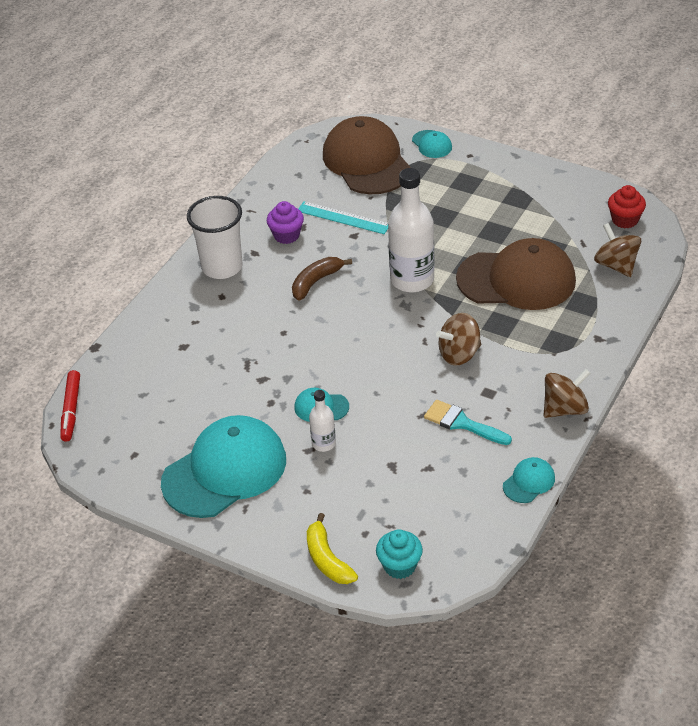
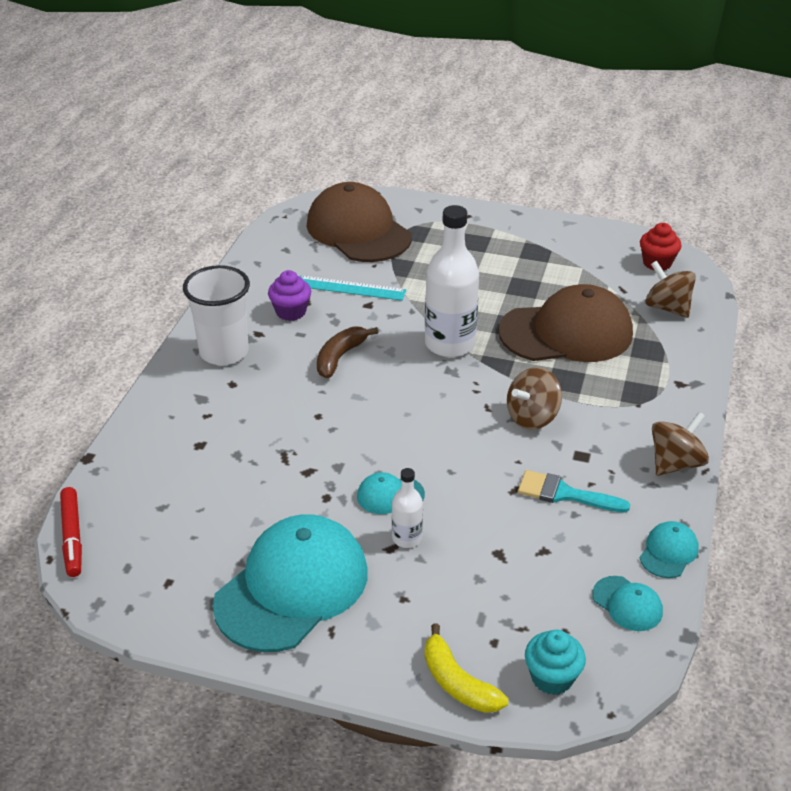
camera: 15 degrees left, 5 degrees down
(432, 144) = (424, 209): turquoise cap -> turquoise cap (627, 604)

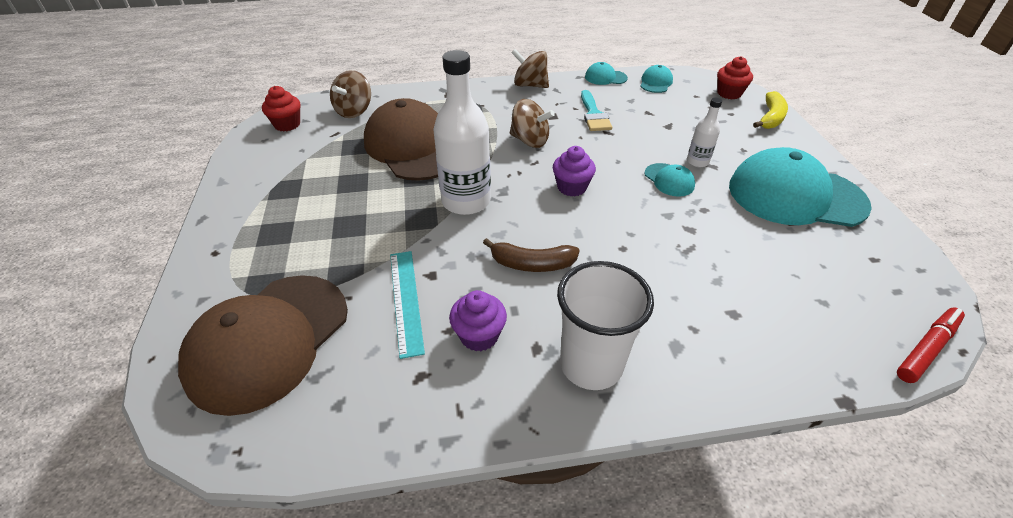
camera: 115 degrees left, 5 degrees up
(426, 417) = (571, 187): none -> purple cupcake
(552, 677) = (729, 93): turquoise cupcake -> red cupcake

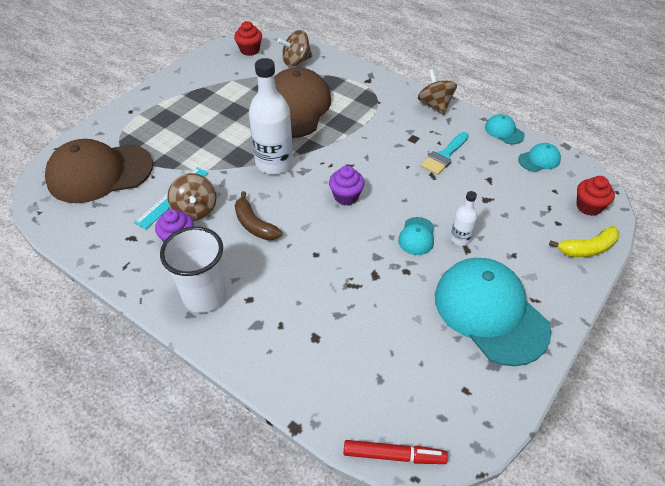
camera: 45 degrees right, 5 degrees up
(530, 141) = (369, 148): brown spinning top -> brown spinning top (195, 210)

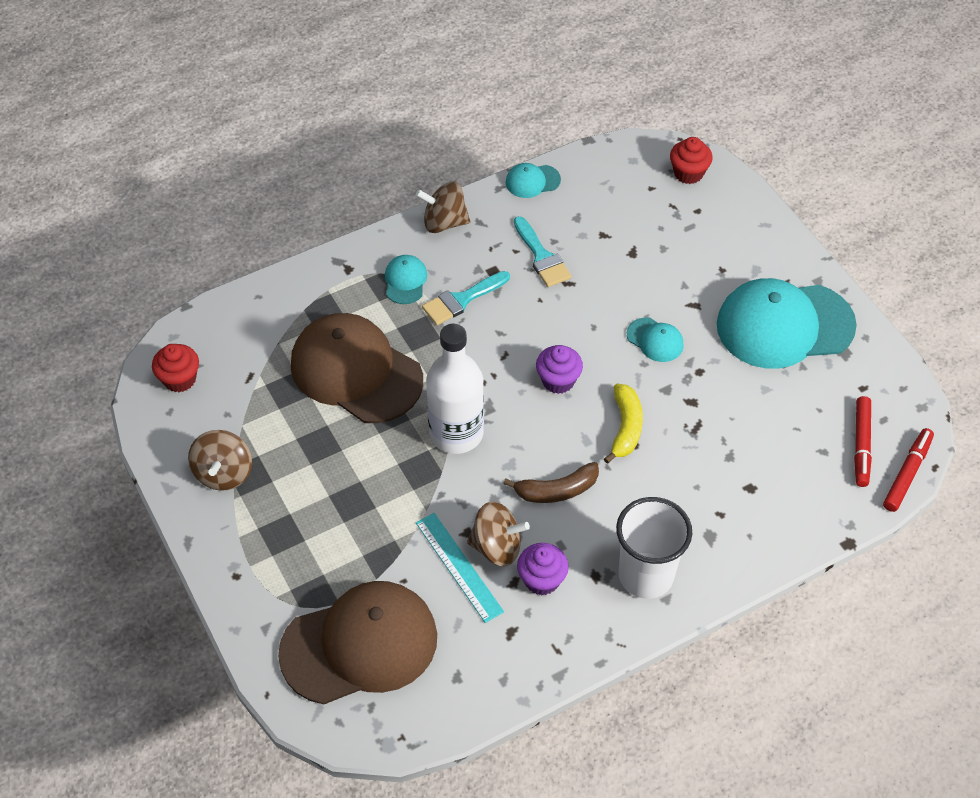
camera: 65 degrees left, 5 degrees up
(99, 173) = (359, 645): brown cap -> brown cap turned 120 degrees counterclockwise
(296, 61) = (248, 332): brown spinning top -> brown spinning top (224, 473)
(380, 132) = (462, 300): none -> turquoise brush
(403, 407) = (861, 445): none -> red marker
(460, 238) = (677, 303): white bottle -> none
(539, 159) = (597, 175): turquoise cap -> turquoise cap (405, 281)
(587, 248) = (742, 206): yellow banana -> yellow banana (625, 428)

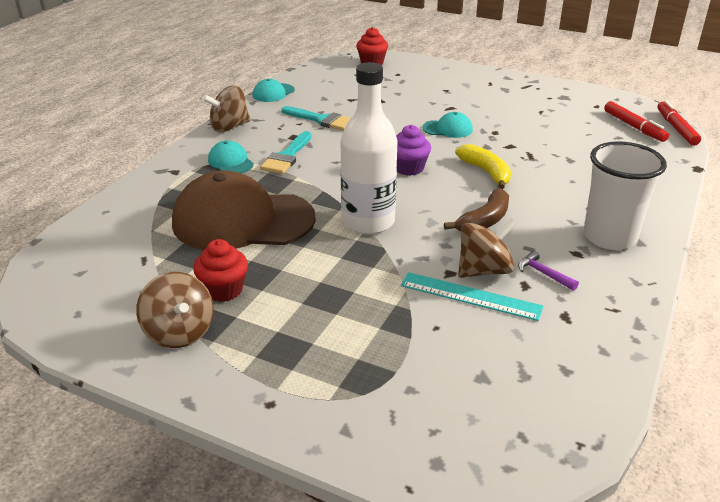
camera: 35 degrees left, 20 degrees down
(180, 379) = (70, 288): red cupcake -> red cupcake (224, 290)
(359, 645) = (453, 393): brown cap -> none
(541, 579) = (543, 273): purple cupcake -> purple hammer
(784, 325) = (515, 98): turquoise cap -> none

